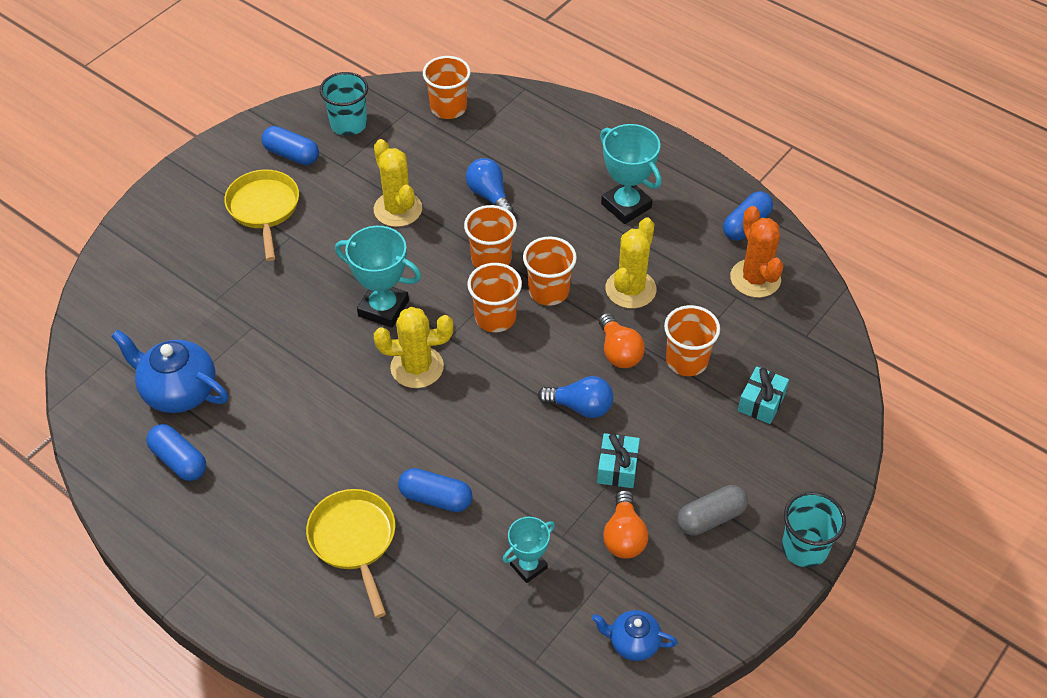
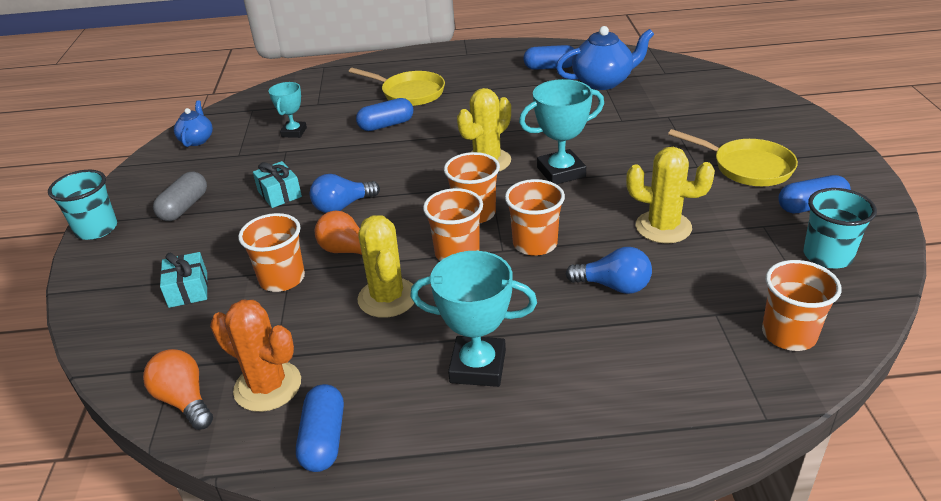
camera: 140 degrees right, 15 degrees down
(624, 536) = (243, 170): orange light bulb -> orange light bulb (184, 400)
(633, 643) = (197, 140): blue teapot -> blue teapot turned 60 degrees counterclockwise

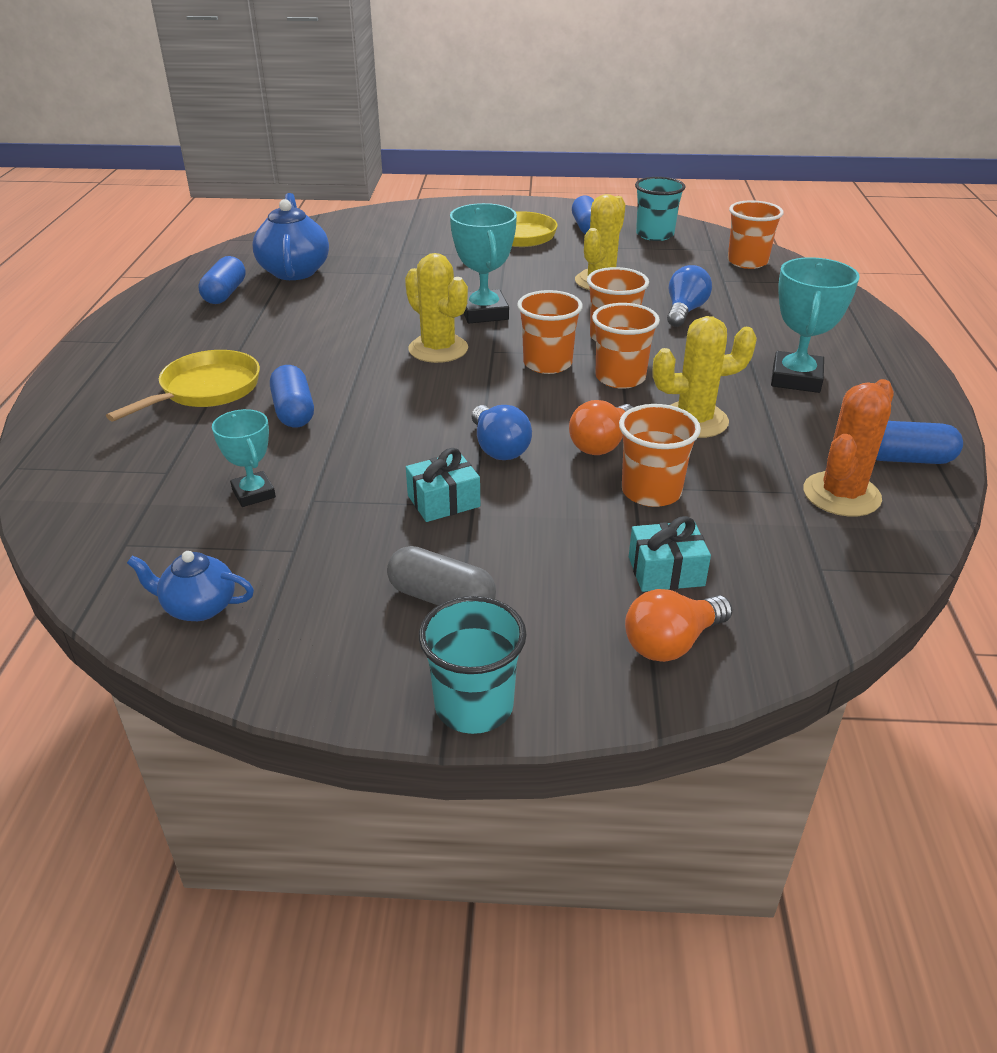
camera: 85 degrees left, 0 degrees up
(184, 400) = (874, 553): orange light bulb -> orange light bulb (672, 643)
(294, 132) = (253, 493): turquoise trophy -> turquoise trophy turned 45 degrees clockwise

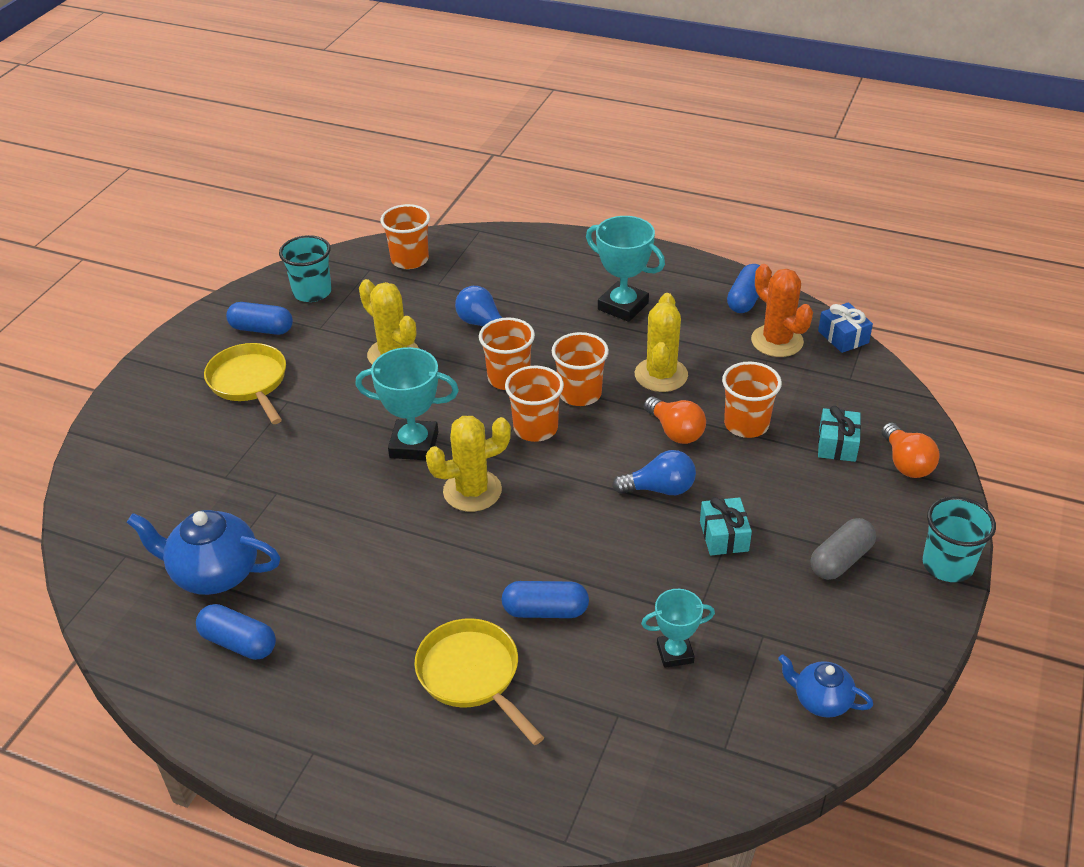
camera: 70 degrees left, 5 degrees up
(199, 607) = (821, 700): blue teapot -> blue teapot turned 90 degrees clockwise
(911, 552) = (843, 337): none -> blue gift

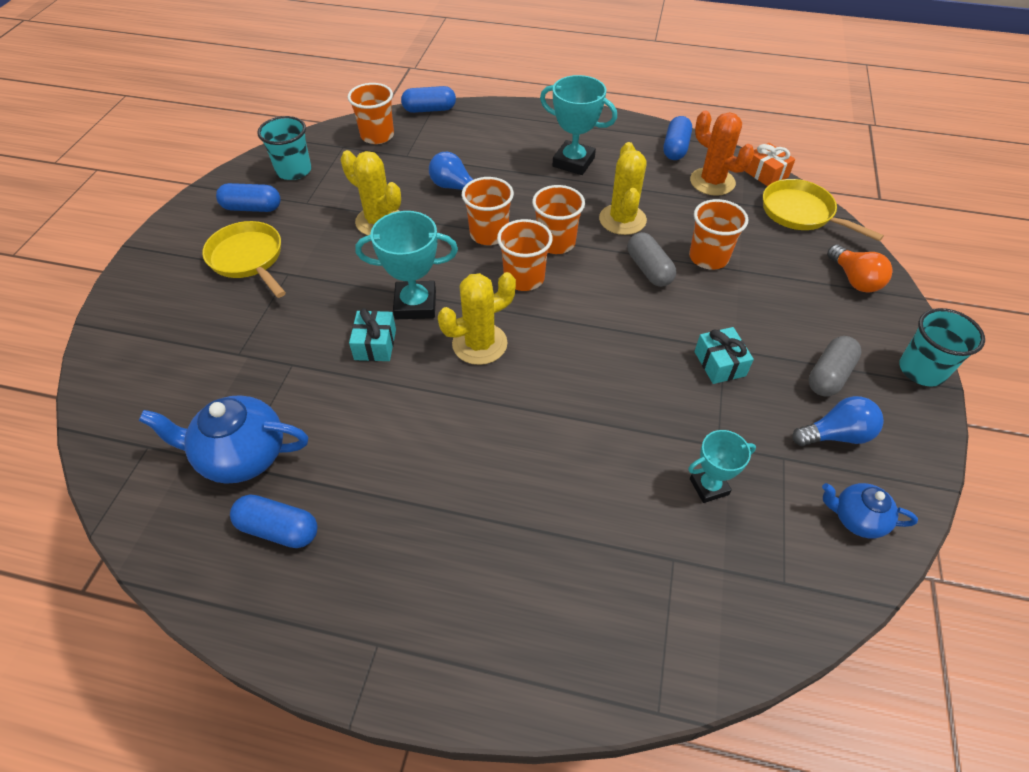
camera: 10 degrees left, 10 degrees up
(472, 675) = (522, 535): yellow pan -> yellow pan (801, 213)
(545, 611) = (576, 457): blue capsule -> blue capsule (429, 110)
(659, 489) = (650, 324): blue light bulb -> blue light bulb (835, 435)
(675, 431) = (649, 269): orange light bulb -> grey capsule
(837, 444) = (791, 268): turquoise gift -> turquoise gift (375, 344)
(843, 337) = (765, 174): blue gift -> orange gift

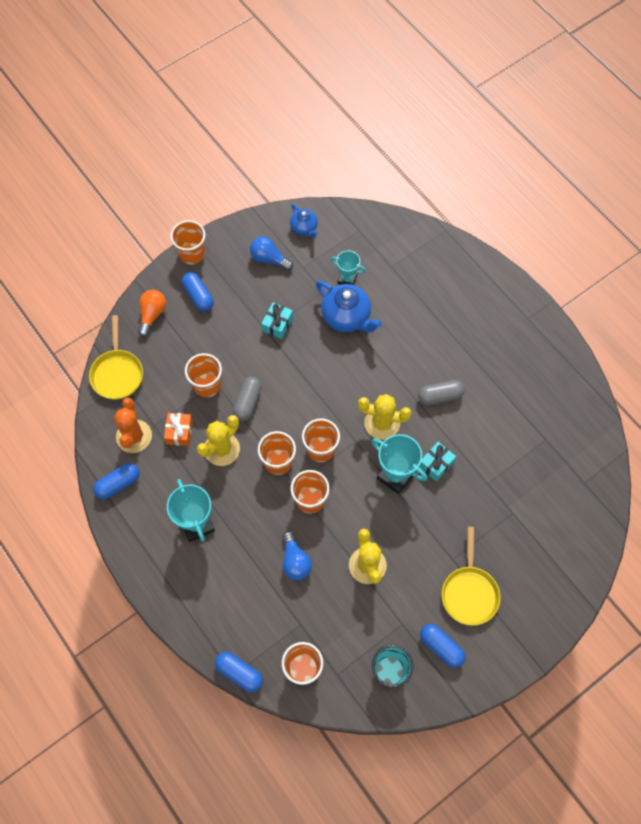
camera: 140 degrees left, 15 degrees up
(242, 455) = (540, 443): blue teapot -> blue teapot (346, 317)
(278, 529) = (542, 393): blue capsule -> blue capsule (198, 296)
(765, 174) = (94, 417): orange gift -> orange gift (179, 432)
(829, 375) = (236, 282): grey capsule -> grey capsule (440, 396)
(921, 370) = (192, 254): turquoise cup -> orange cup

